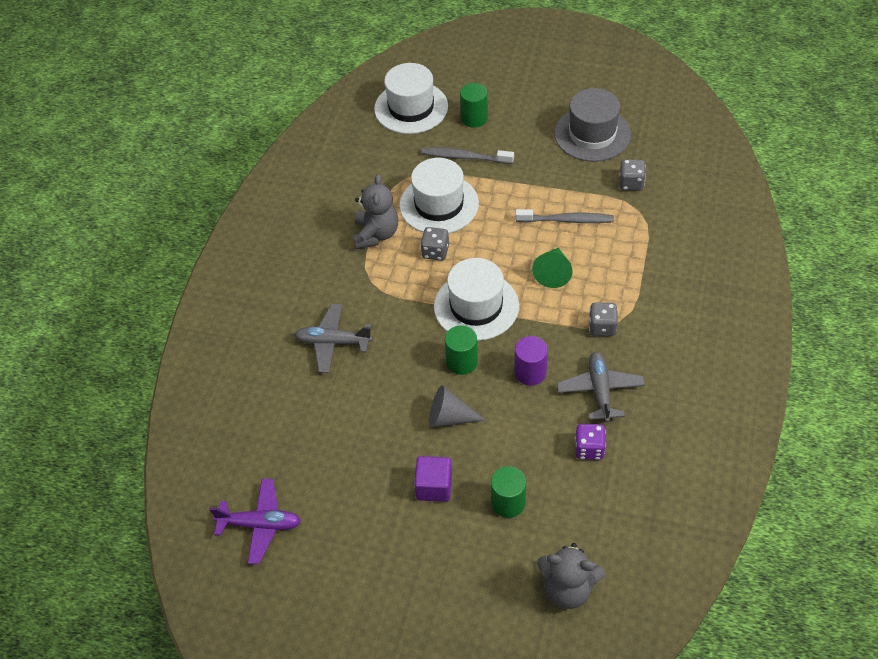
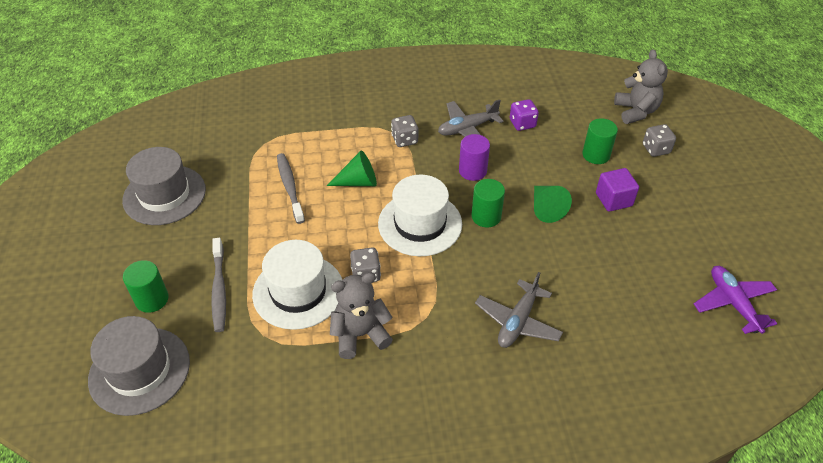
camera: 115 degrees left, 5 degrees down
(333, 342) = (517, 321): grey plane -> grey plane turned 45 degrees clockwise
(411, 108) = (139, 370): white hat -> grey hat
(449, 417) = (546, 208): grey cone -> green cone
(631, 183) = (229, 155): grey dice -> grey dice (656, 149)

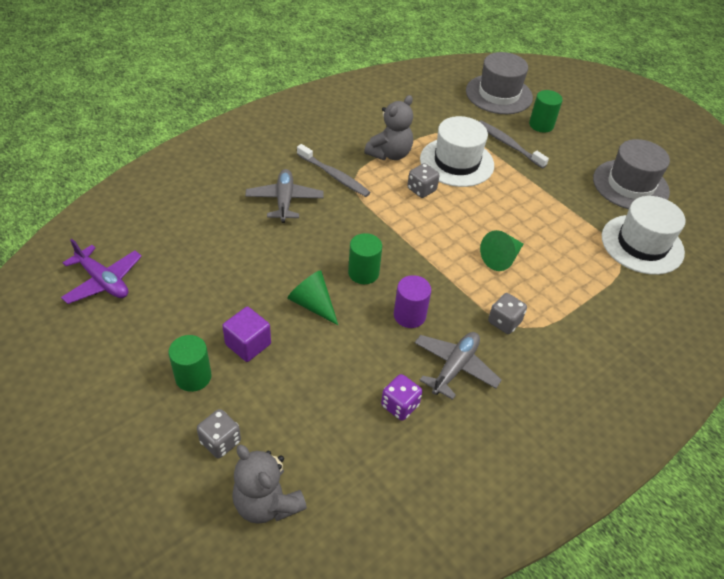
camera: 145 degrees right, 0 degrees up
(290, 187) = (550, 229): grey toothbrush -> grey toothbrush (334, 176)
(420, 224) = (415, 243): white hat -> white hat (642, 244)
(596, 155) = (291, 397): green cylinder -> green cylinder (193, 377)

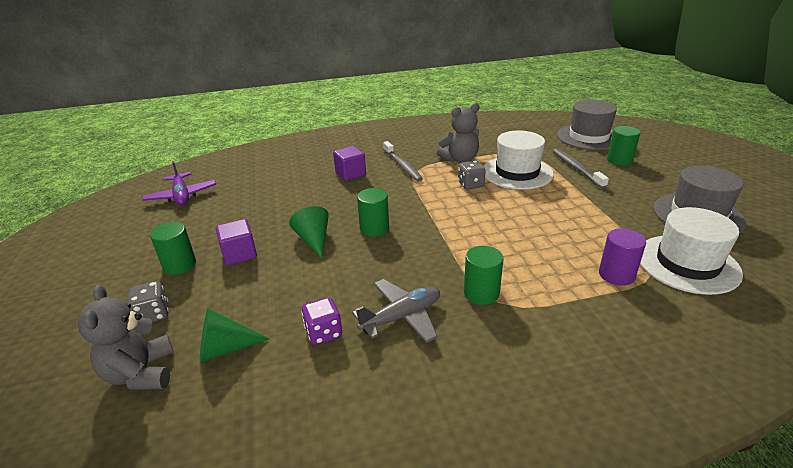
camera: 30 degrees right, 15 degrees down
(284, 201) = (350, 174): grey plane -> purple cube
(409, 315) = (390, 266): purple cylinder -> purple cylinder (616, 275)
(501, 258) = (514, 244): green cone -> green cone (225, 348)
(504, 322) = (481, 293): grey dice -> green cylinder

